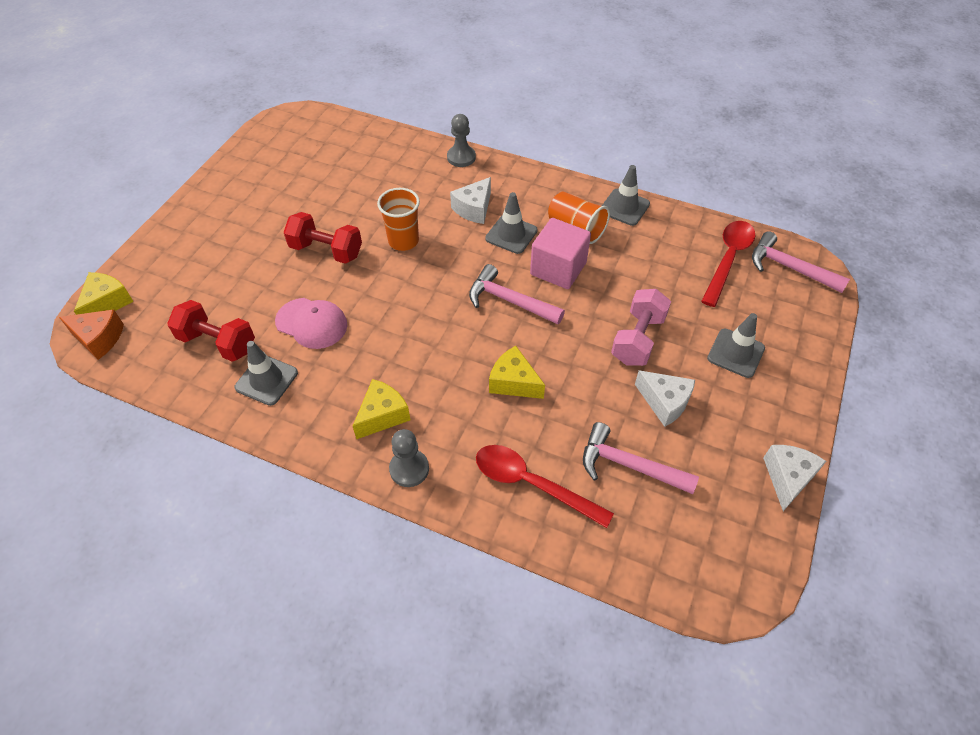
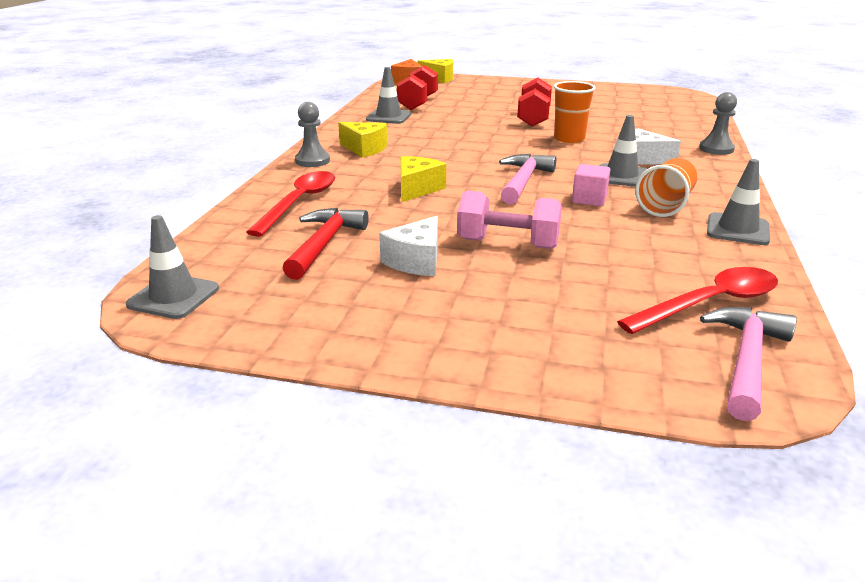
camera: 80 degrees right, 25 degrees down
(311, 323) = (450, 122): pink cap -> none
(558, 269) = (589, 199): pink cube -> pink cube, size x0.59
(629, 465) = (324, 244): pink hammer -> red hammer
(728, 259) = (710, 303): red spoon -> red spoon turned 45 degrees counterclockwise
(735, 353) = (520, 308): grey traffic cone -> grey traffic cone (173, 297)
(787, 478) = (312, 345): white cheese -> none

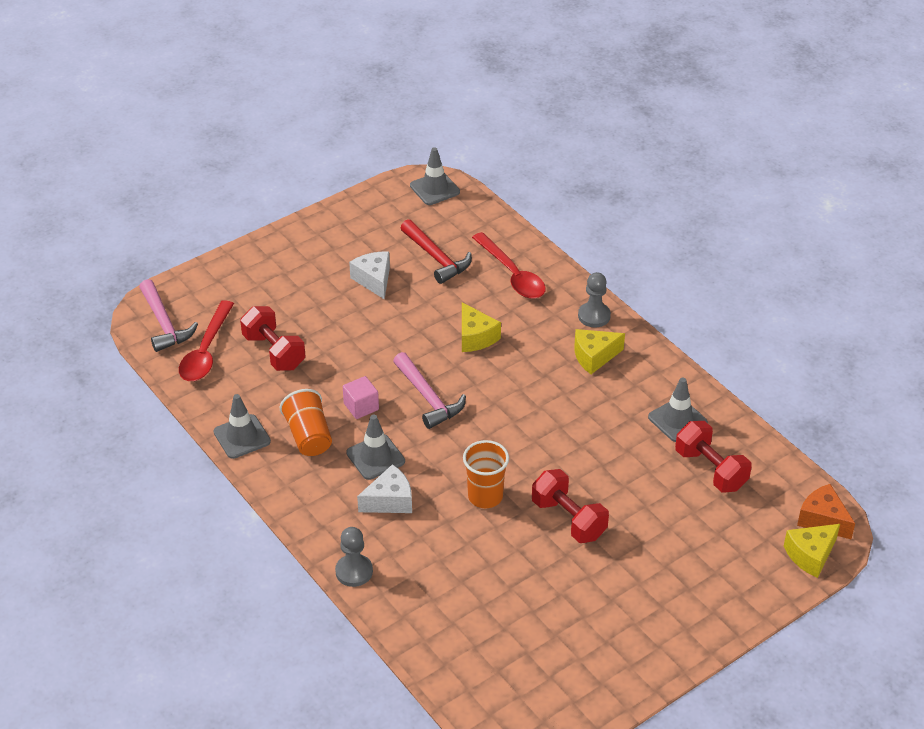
camera: 130 degrees right, 15 degrees up
(508, 244) = (350, 326): pink dumbbell -> none
(622, 264) = (274, 352): none -> red dumbbell

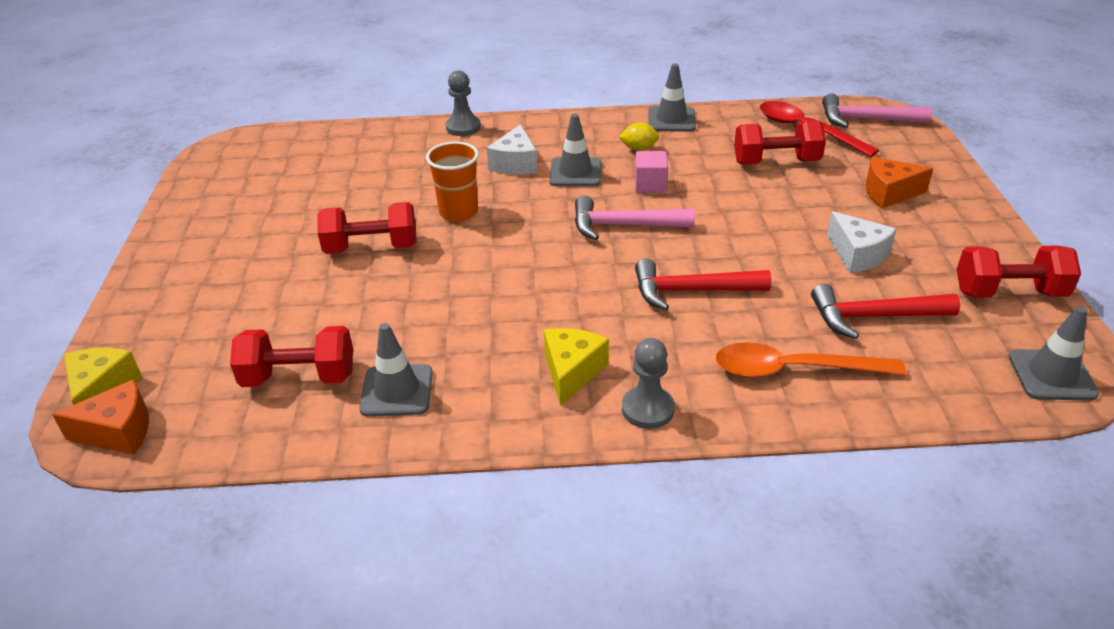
camera: 125 degrees right, 5 degrees down
(280, 285) = (888, 193): none -> orange cheese
(308, 436) = (639, 149): orange cup -> yellow lemon
(366, 214) = (1009, 293): none -> red dumbbell
(374, 280) = (857, 255): white cheese -> white cheese turned 45 degrees clockwise
(475, 337) = (692, 291): yellow cheese -> red hammer
(512, 274) = (794, 370): red spoon -> orange spoon

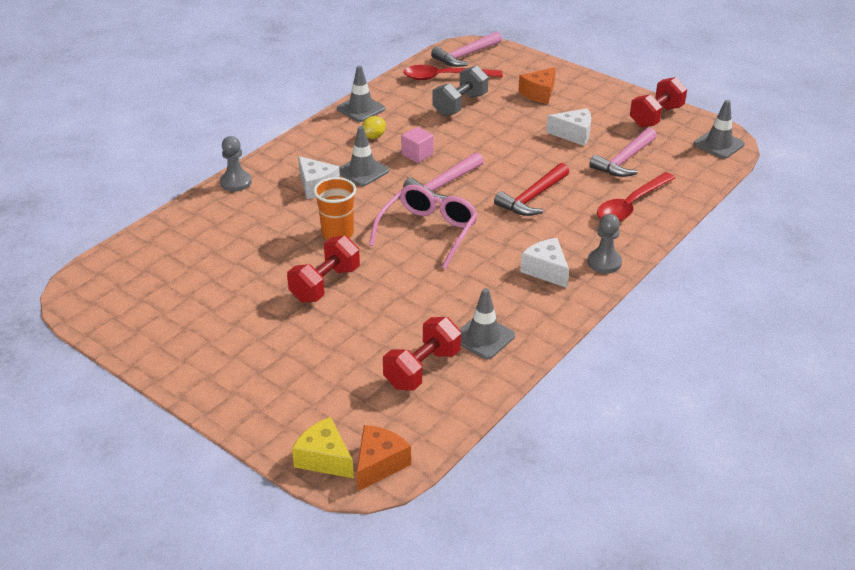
camera: 50 degrees left, 0 degrees up
(533, 259) = (428, 231): none -> pink glasses
(572, 372) = (546, 270): yellow cheese -> white cheese
(776, 162) = (460, 105): red dumbbell -> grey dumbbell
(794, 370) = (631, 205): orange spoon -> red spoon
(874, 317) = (624, 160): red hammer -> pink hammer

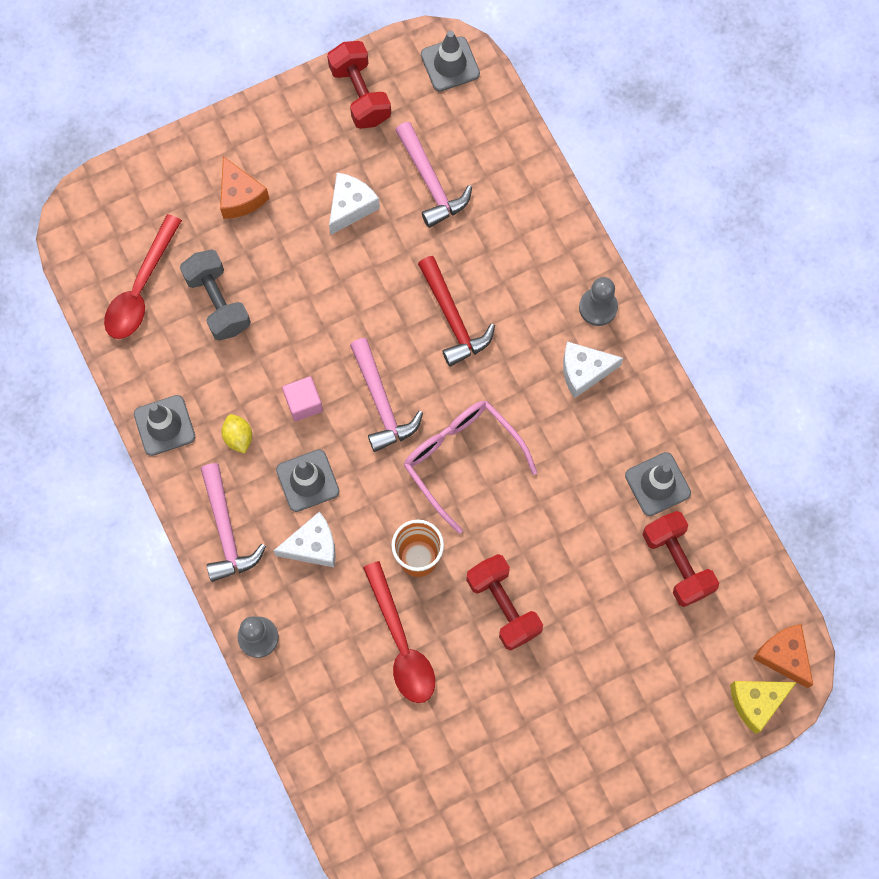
camera: 65 degrees left, 35 degrees up
(466, 55) = (98, 236): pink hammer -> pink hammer (226, 530)
(631, 205) = (515, 224): red spoon -> red spoon (401, 643)

